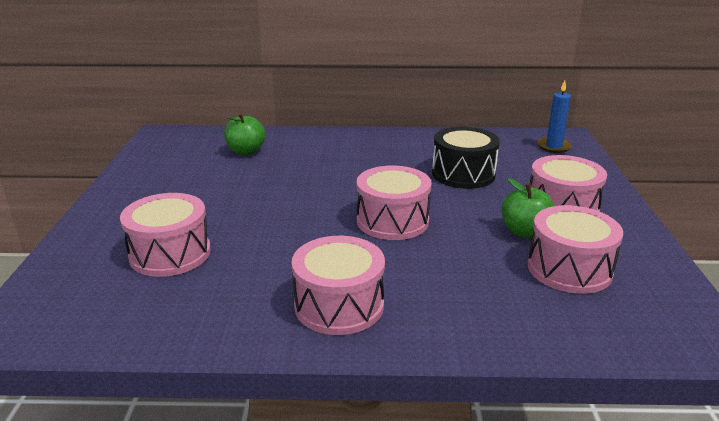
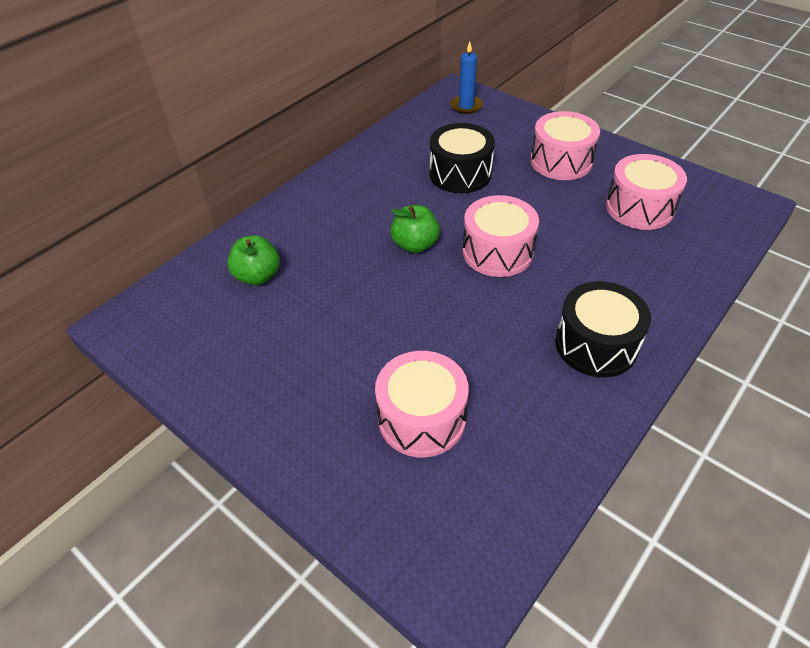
camera: 50 degrees left, 20 degrees up
(339, 305) = (596, 344): pink drum -> black drum
(525, 232) = (576, 197): green apple -> green apple (415, 245)

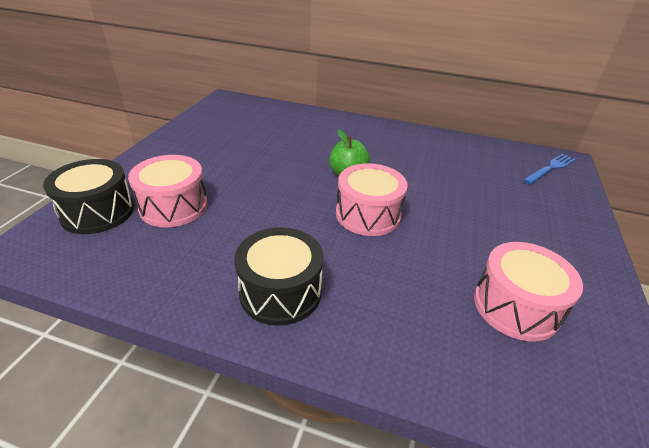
camera: 65 degrees right, 10 degrees down
(258, 276) = (280, 125): green apple -> none
(460, 173) = (452, 180): black drum -> black drum (98, 212)
(466, 106) = (550, 168): blue candle -> blue fork
(561, 161) = (534, 235): pink drum -> none

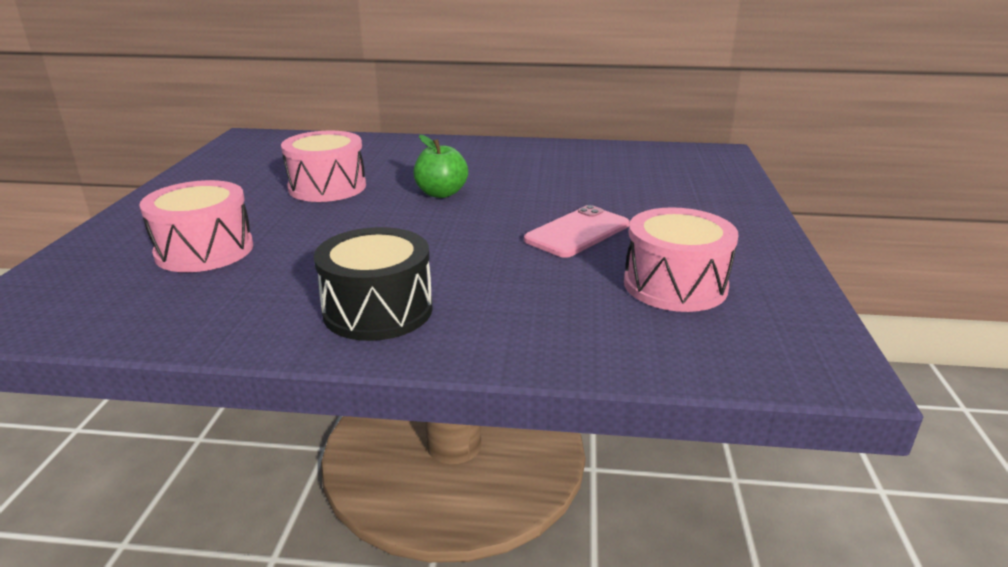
camera: 10 degrees left, 10 degrees down
(98, 212) = (93, 268): black drum -> none
(368, 214) = (477, 228): pink drum -> pink drum (327, 187)
(444, 232) = (577, 232): none -> pink phone
(550, 168) = (699, 161): blue fork -> none

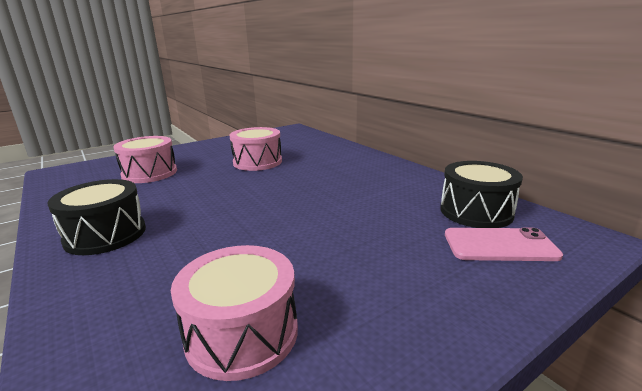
camera: 50 degrees right, 5 degrees down
(441, 193) = (293, 185): green apple -> none
(577, 232) = (295, 247): pink phone -> pink phone (499, 245)
(631, 159) = (476, 211): none -> black drum

